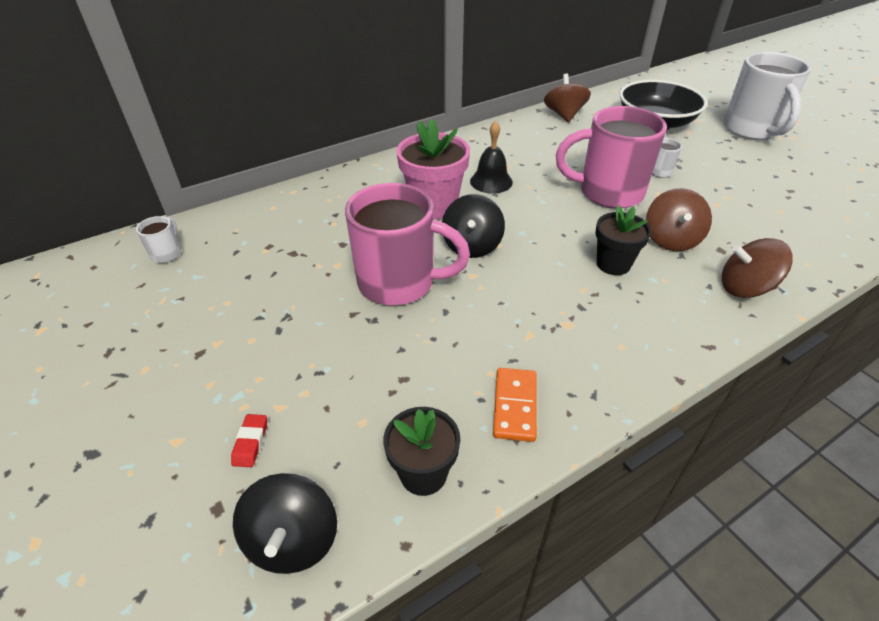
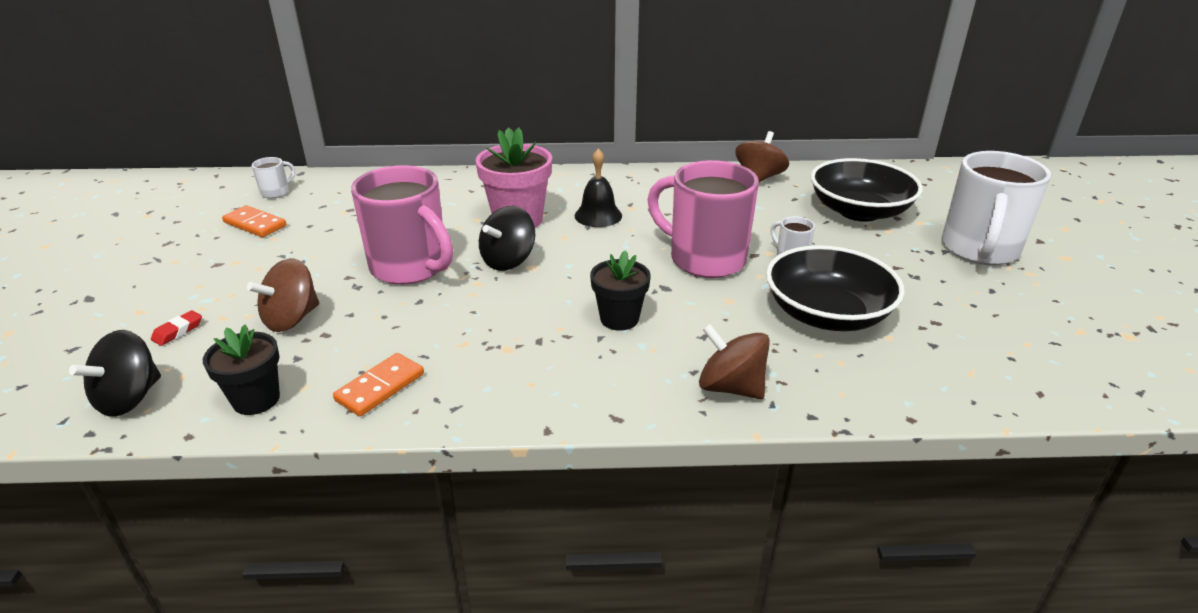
camera: 30 degrees right, 10 degrees down
(187, 295) = (255, 224): none -> orange domino
(671, 239) = (712, 319): brown spinning top -> brown spinning top (291, 319)
(730, 208) = (826, 314): none -> black bowl

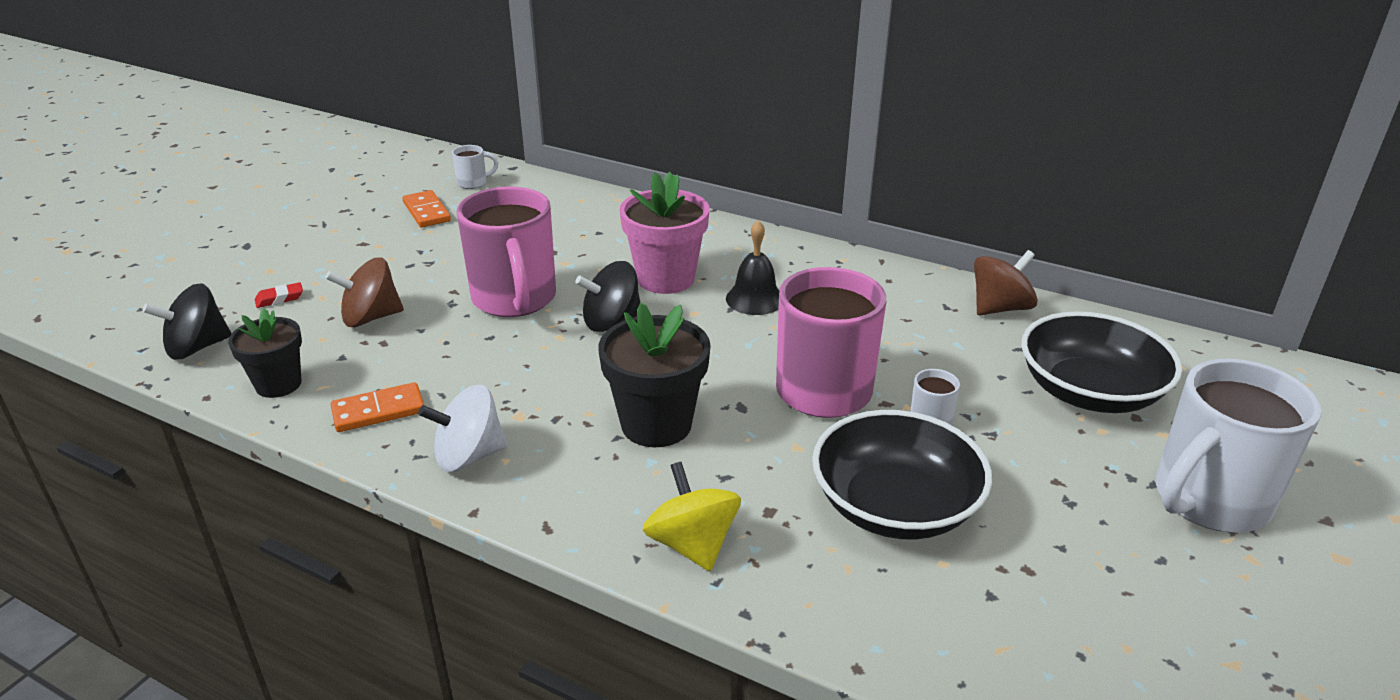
camera: 30 degrees right, 0 degrees up
(498, 392) = (469, 456): none -> white spinning top
(619, 319) = (656, 424): black flower pot -> black flower pot, size x1.54
(730, 387) = (692, 544): brown spinning top -> yellow spinning top

